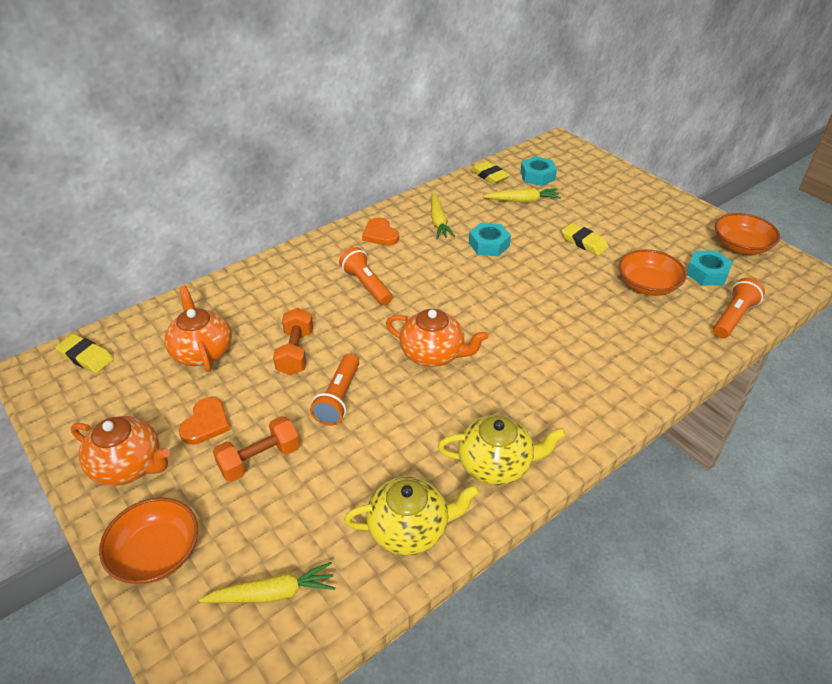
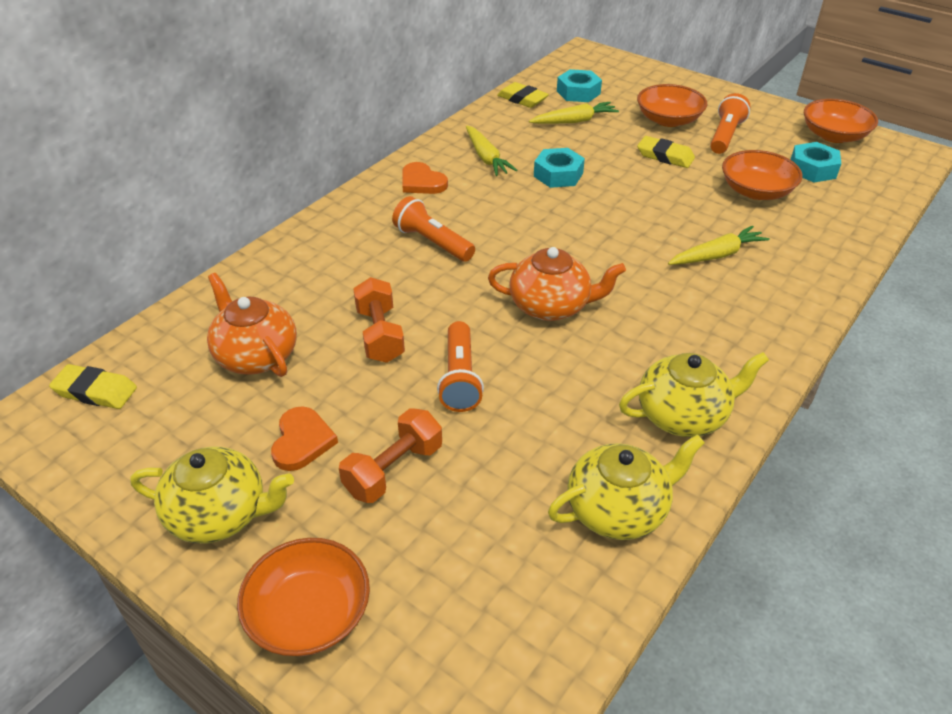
camera: 15 degrees left, 0 degrees up
(128, 466) = (219, 514): orange teapot -> yellow teapot
(273, 593) = (486, 625): yellow carrot -> yellow carrot (717, 255)
(602, 211) = (668, 120): none -> orange bowl
(733, 317) = (862, 210): orange flashlight -> orange flashlight (725, 136)

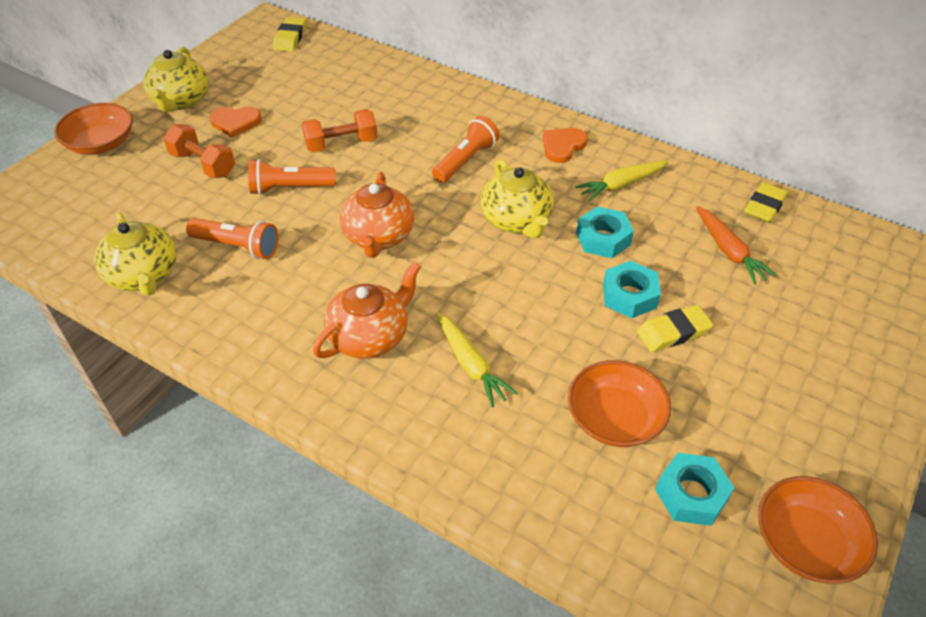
camera: 85 degrees right, 5 degrees up
(256, 355) = (320, 91): orange teapot -> orange teapot (370, 336)
(574, 121) = (729, 251): yellow carrot -> orange carrot
(578, 92) = (806, 254): turquoise nut -> turquoise nut (629, 295)
(665, 156) = (673, 332): yellow eraser -> yellow eraser turned 45 degrees clockwise
(668, 120) = (770, 341): orange bowl -> none
(683, 415) = (234, 319): yellow teapot -> yellow teapot (516, 220)
(725, 136) = (750, 400): orange flashlight -> orange flashlight (237, 246)

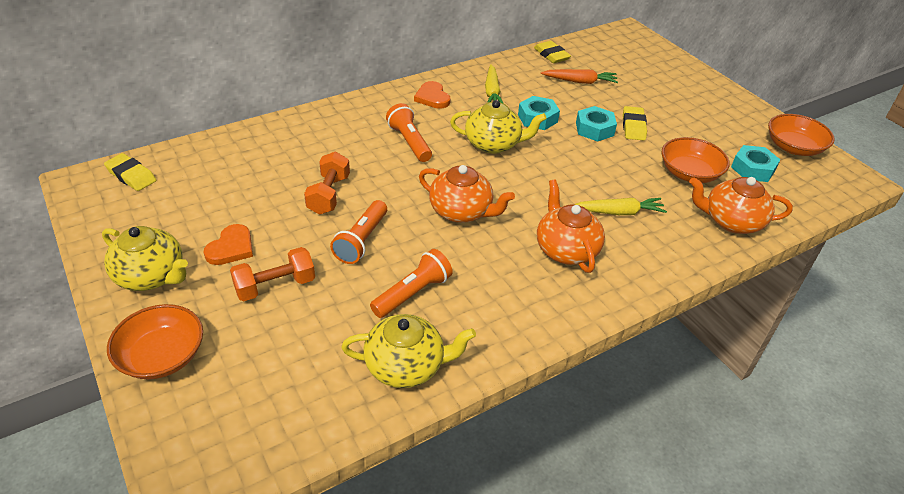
camera: 65 degrees left, 5 degrees down
(539, 490) = (731, 221): none -> orange teapot

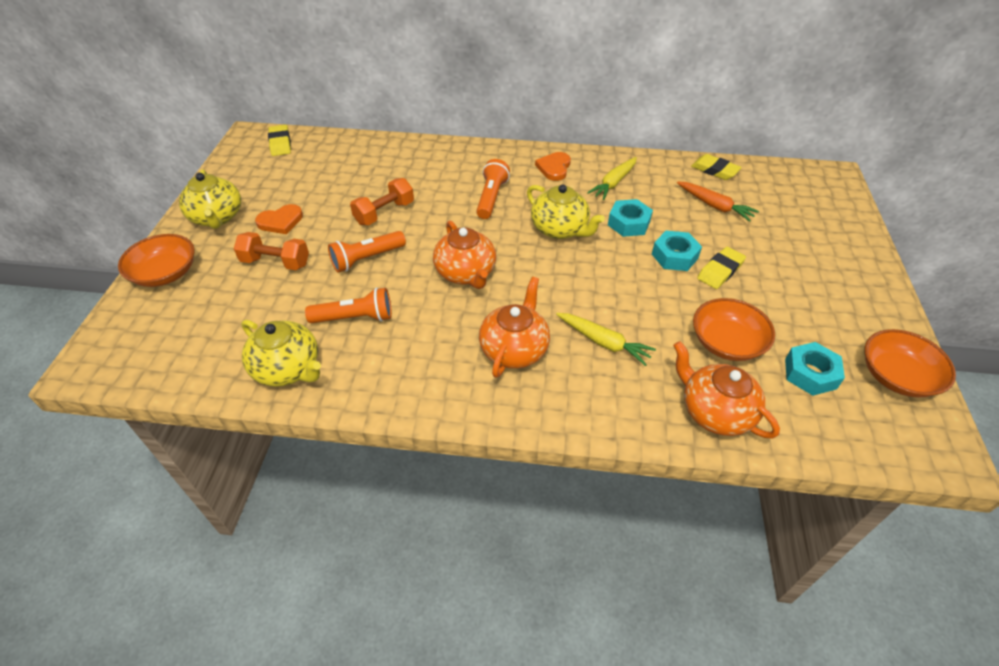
camera: 40 degrees right, 5 degrees up
(551, 55) = (714, 170): yellow eraser -> yellow eraser turned 60 degrees counterclockwise

